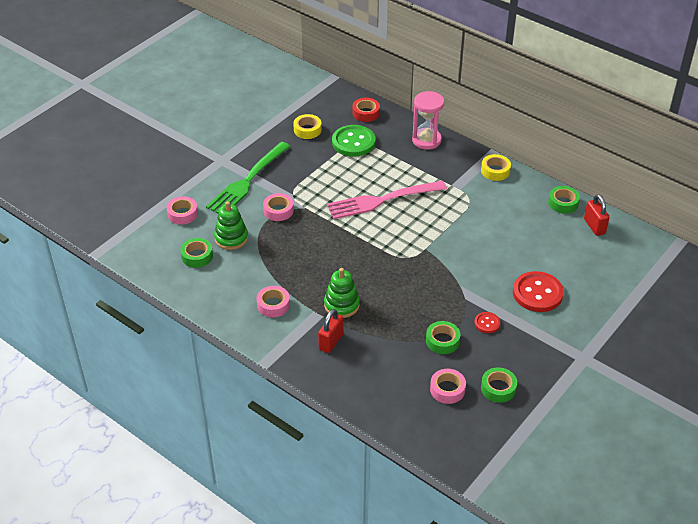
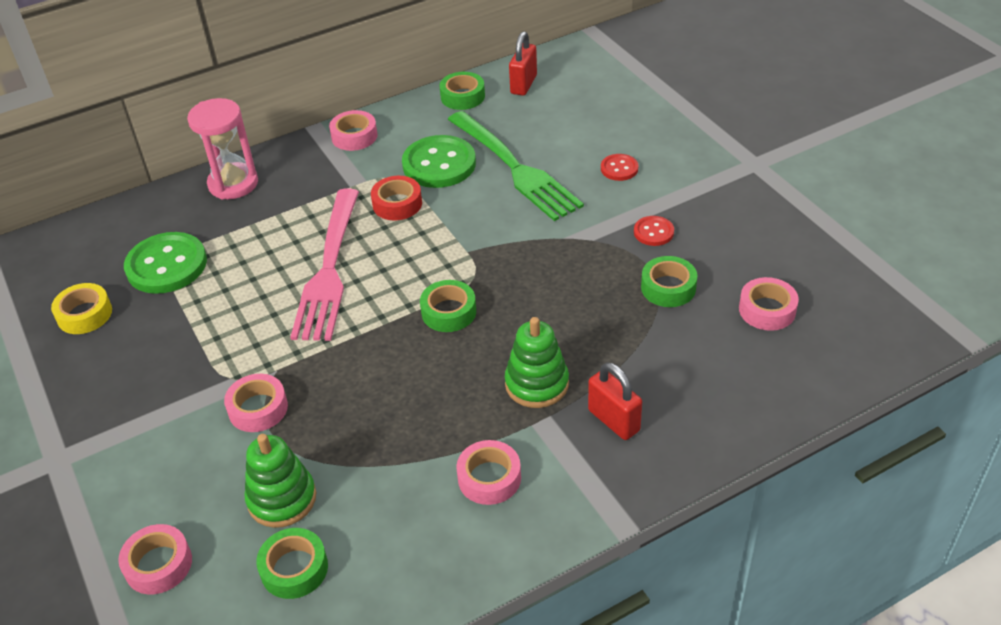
camera: 65 degrees left, 0 degrees up
(247, 181) = (146, 434): green fork -> green fork (515, 168)
(366, 113) = (110, 232): red tape -> red tape (397, 204)
(492, 213) = (439, 164): none -> green button
(495, 171) = (354, 136): yellow tape -> pink tape
(498, 388) = (782, 257): green tape -> green tape (449, 312)
(537, 293) = (619, 168): red button -> red button, size x0.50
(594, 226) = (523, 84): red padlock -> red padlock turned 75 degrees counterclockwise

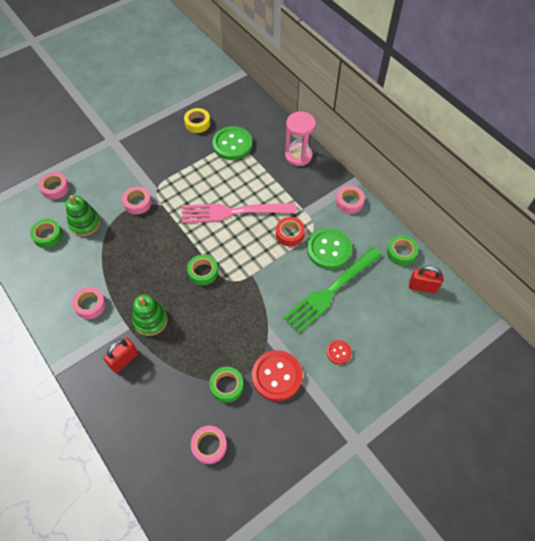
camera: 80 degrees right, 15 degrees up
(653, 232) = (277, 376): red button -> red button, size x1.99

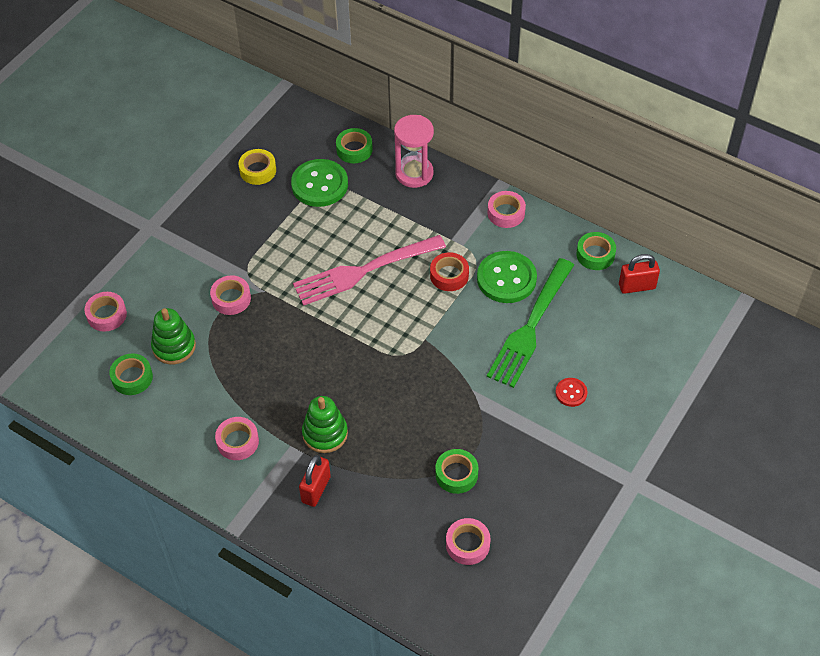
camera: 20 degrees left, 5 degrees down
(203, 272) = (362, 356): green tape -> green tape (354, 149)
(277, 376) = (510, 443): red button -> none

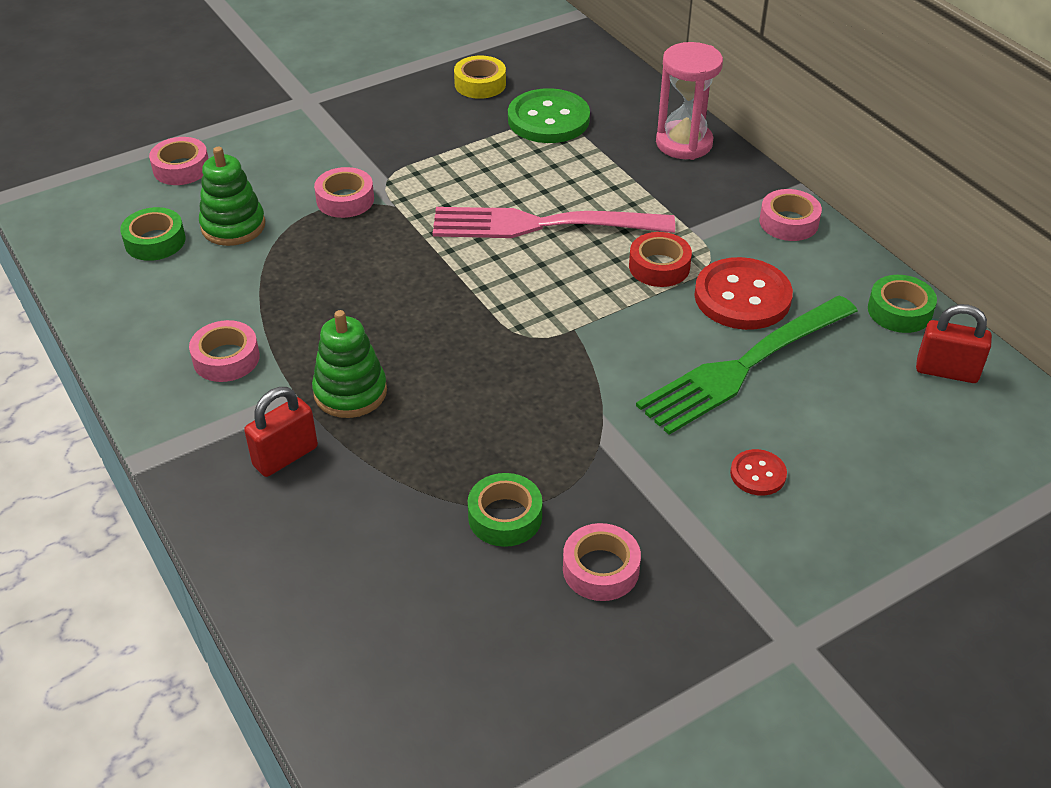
camera: 25 degrees right, 10 degrees down
(354, 149) = (619, 98): green tape -> none
(467, 544) = (456, 623): pink tape -> pink tape (600, 569)
(506, 279) = (742, 297): green button -> red button

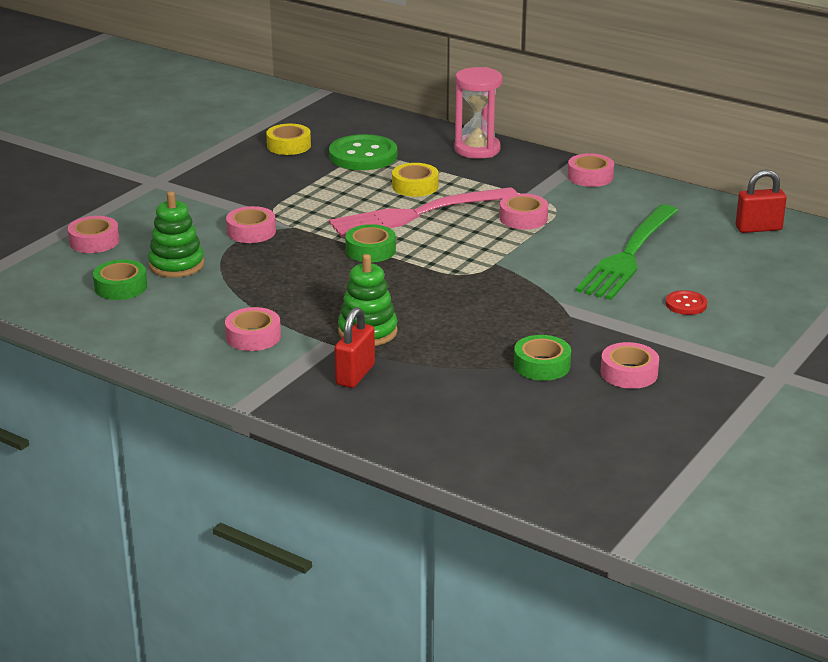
camera: 25 degrees left, 15 degrees down
(571, 181) = (415, 186): none -> yellow tape
(659, 267) = (523, 218): red tape -> pink tape
(742, 297) = (595, 221): red button -> none
(899, 311) = (703, 206): green tape -> green tape (370, 250)

